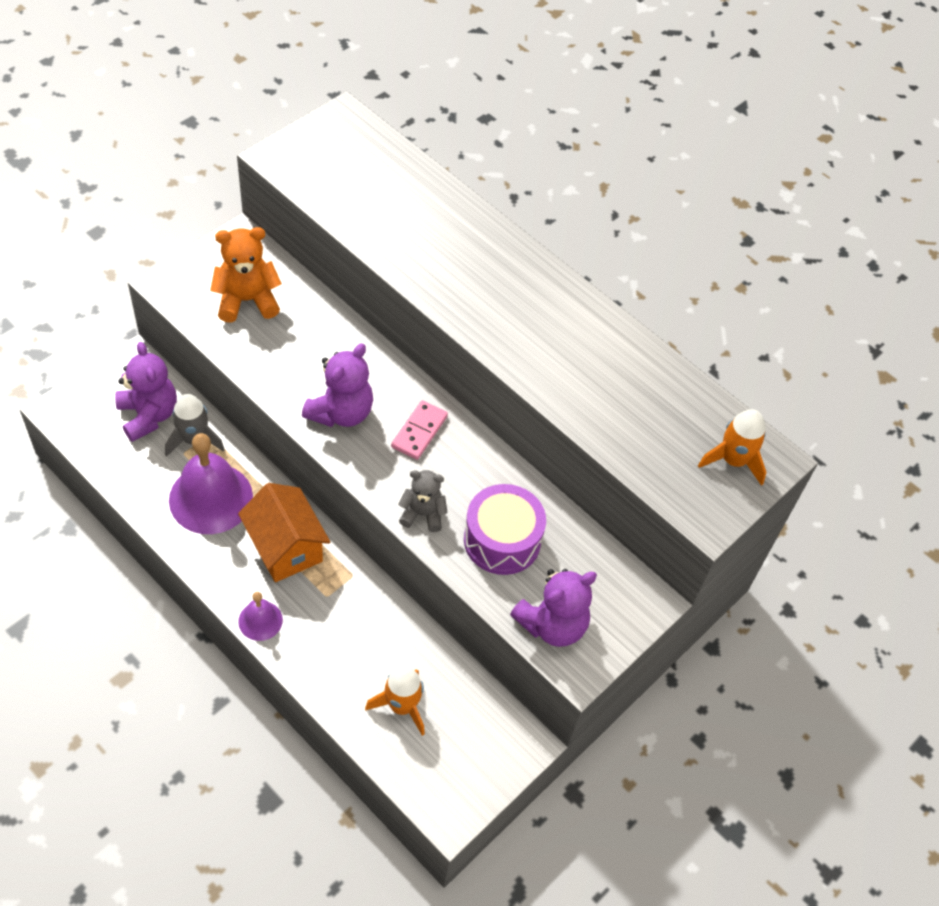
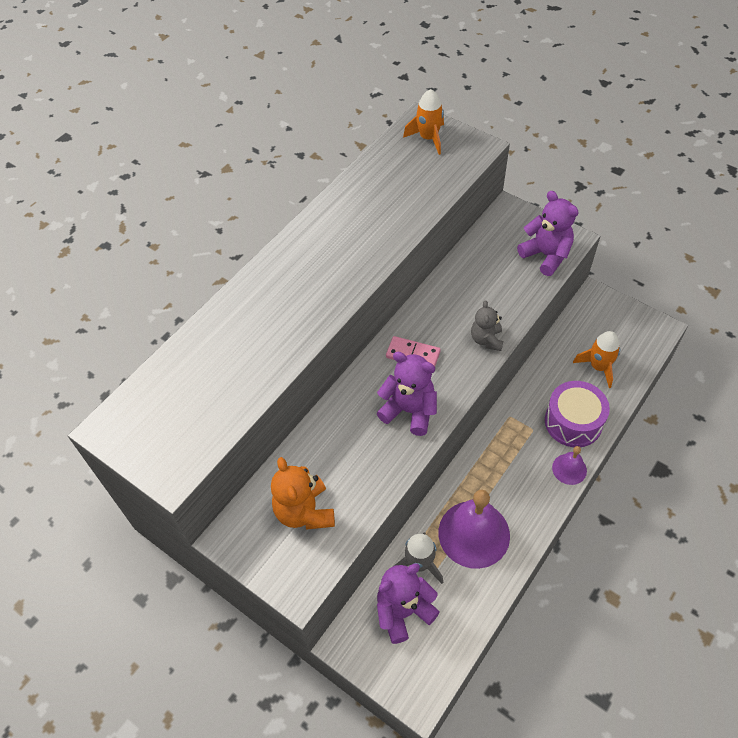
camera: 90 degrees left, 0 degrees up
(285, 547) = (501, 466): orange house -> none
(502, 540) = (491, 290): purple drum -> purple drum (573, 422)

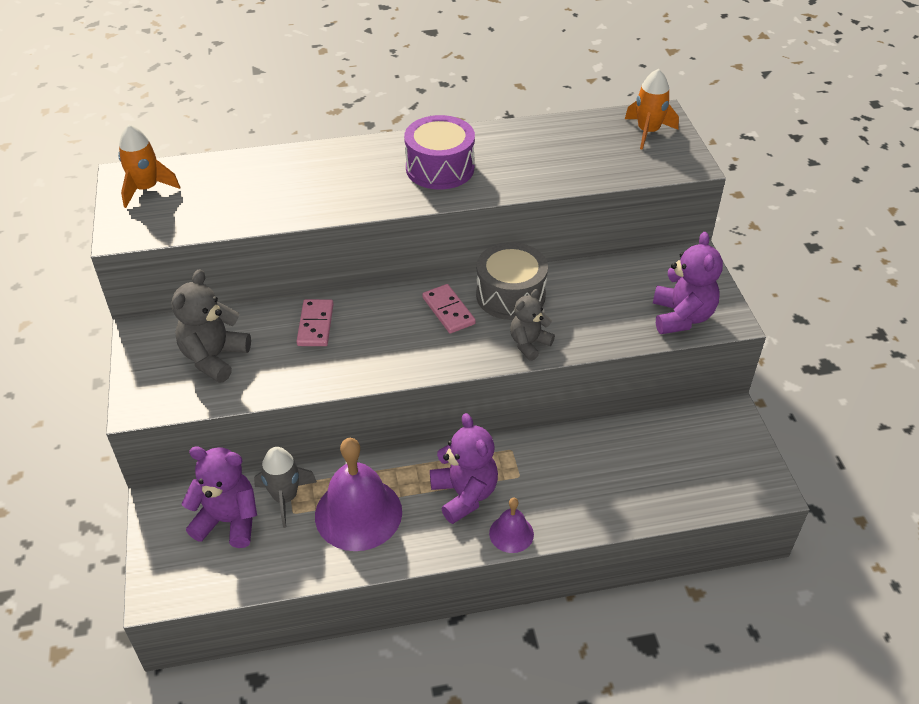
camera: 40 degrees right, 10 degrees down
(304, 511) = (214, 357): orange teddy bear -> grey teddy bear
(342, 432) = (315, 325): none -> pink domino
(409, 410) = (389, 349): purple teddy bear -> purple teddy bear (464, 494)
(436, 314) = (510, 295): none -> grey drum
(573, 422) = (566, 499): purple drum -> purple drum (440, 168)
(598, 367) = (655, 474): orange rocket -> orange rocket (146, 189)

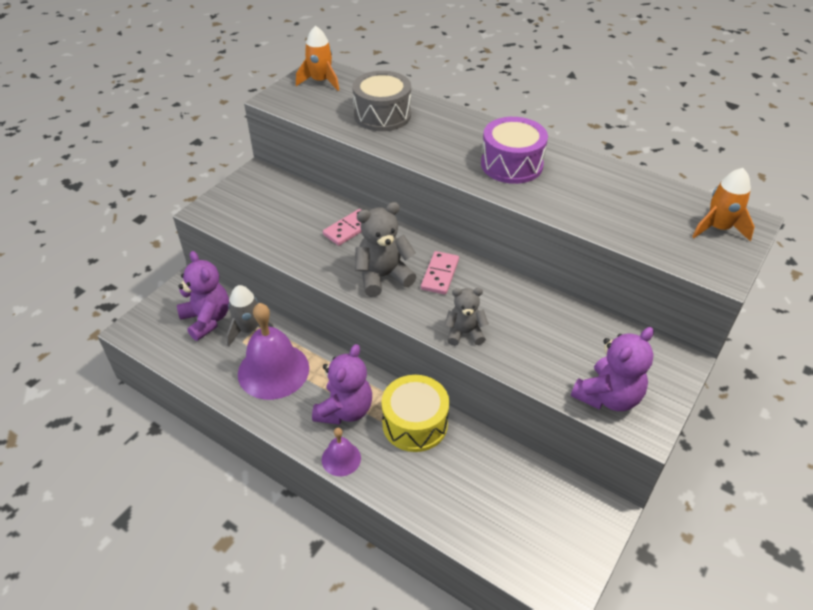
camera: 45 degrees right, 0 degrees up
(214, 357) = (272, 211): grey teddy bear -> grey teddy bear (383, 276)
(510, 295) = (495, 292): grey drum -> grey drum (382, 115)
(532, 459) = (415, 423): none -> yellow drum

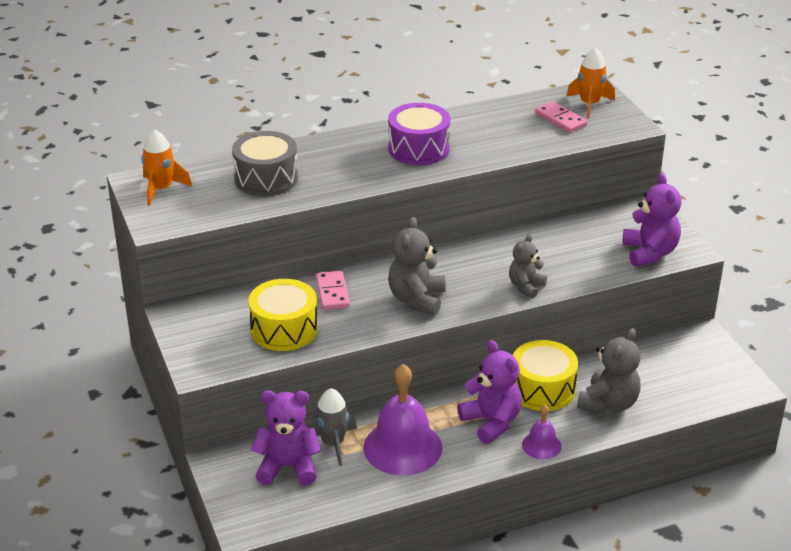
camera: 55 degrees left, 10 degrees down
(283, 227) = (284, 329): none -> yellow drum
(436, 481) = (608, 403): none -> grey teddy bear
(440, 274) = (447, 269): pink domino -> pink domino (561, 119)

